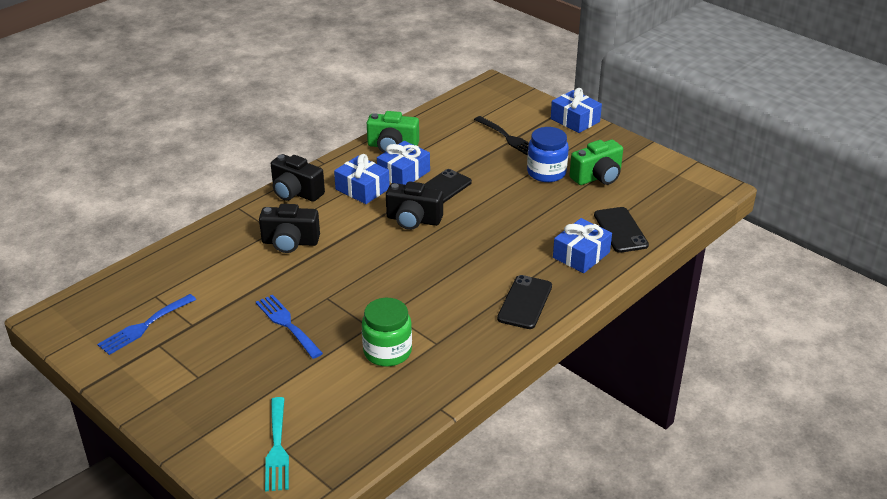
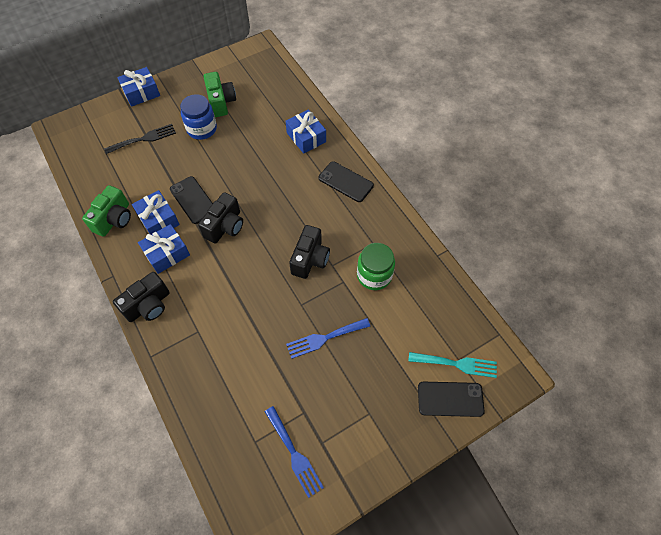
camera: 75 degrees left, 25 degrees up
(290, 242) = (219, 321): black camera -> black camera (310, 259)
(620, 230) = (287, 108): black phone -> black phone (450, 399)

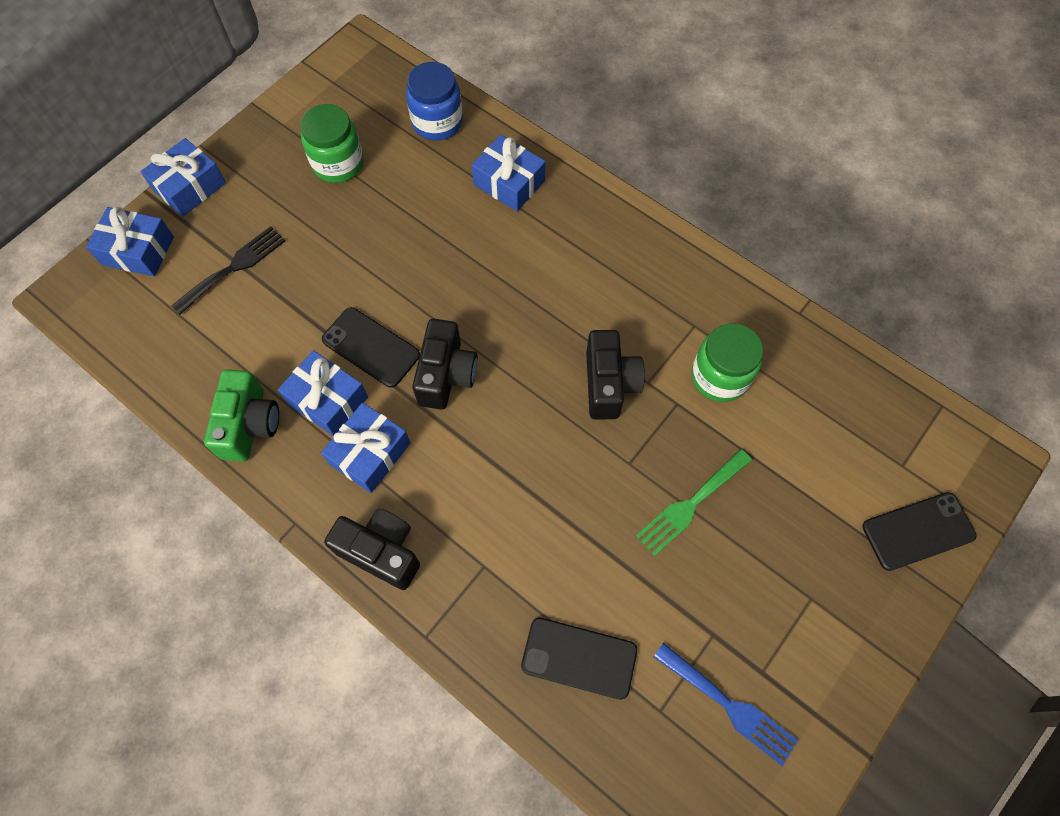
camera: 20 degrees left, 5 degrees up
(101, 117) = (138, 251): none -> blue gift
(148, 305) = (381, 552): black camera -> black camera turned 90 degrees counterclockwise
(202, 129) = (327, 220): blue jar -> blue jar (437, 122)
(221, 102) = (338, 163): green camera -> green jar
(324, 338) = (690, 505): blue fork -> green fork
(345, 182) = (606, 238): black phone -> black phone (579, 658)
(457, 364) = (903, 473): turquoise fork -> none

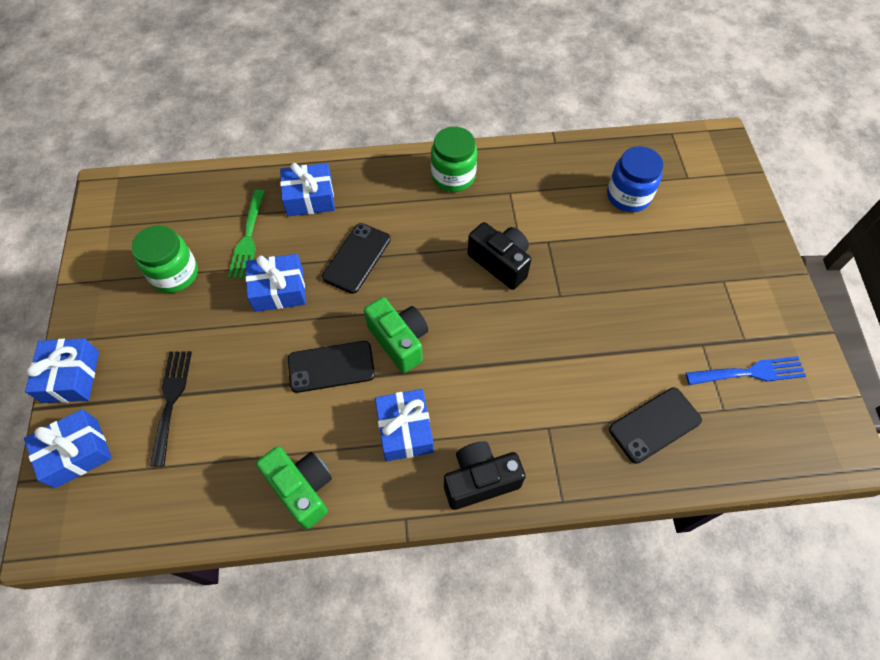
camera: 45 degrees left, 5 degrees down
(327, 400) = (339, 424): blue gift -> blue gift (279, 290)
(437, 122) = (219, 197): blue jar -> blue jar (628, 196)
(446, 375) = (399, 340): black camera -> green camera
(690, 505) = (615, 288): green fork -> green fork (248, 238)
(719, 376) = (553, 208): green jar -> green jar (453, 176)
(918, 531) = (729, 203): black phone -> black phone (357, 258)

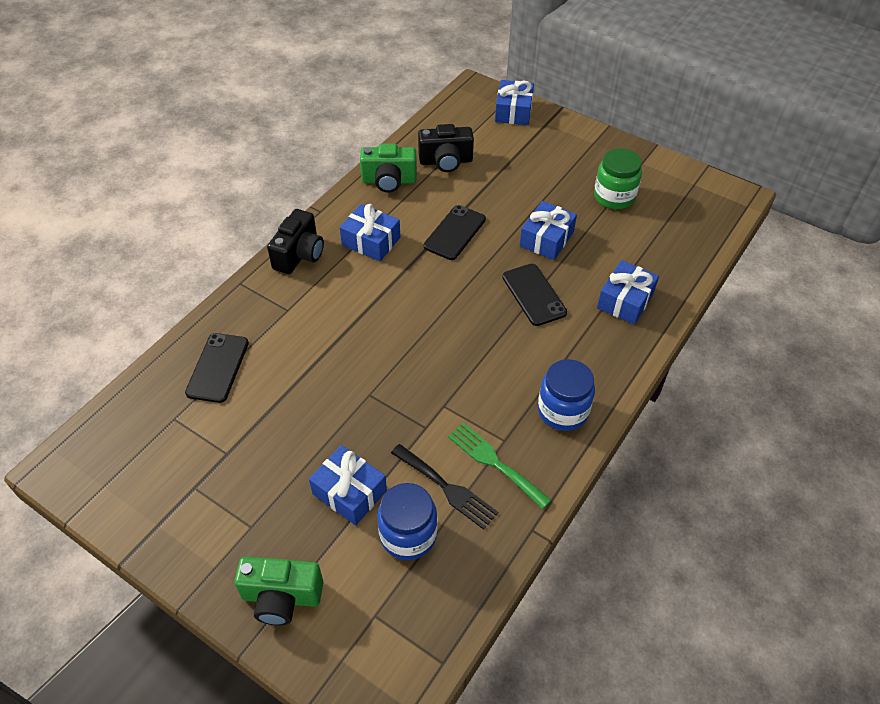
camera: 130 degrees right, 10 degrees down
(71, 376) = (571, 126): blue gift -> blue gift (349, 492)
(171, 400) = (509, 156): black fork -> black fork (447, 488)
(248, 238) = (613, 246): green fork -> green fork (494, 462)
(399, 340) = (437, 276): green camera -> green camera (281, 597)
(453, 176) = (563, 411): green jar -> blue jar
(500, 263) = (439, 378): black camera -> black camera (446, 161)
(750, 372) = (172, 463): blue fork -> none

